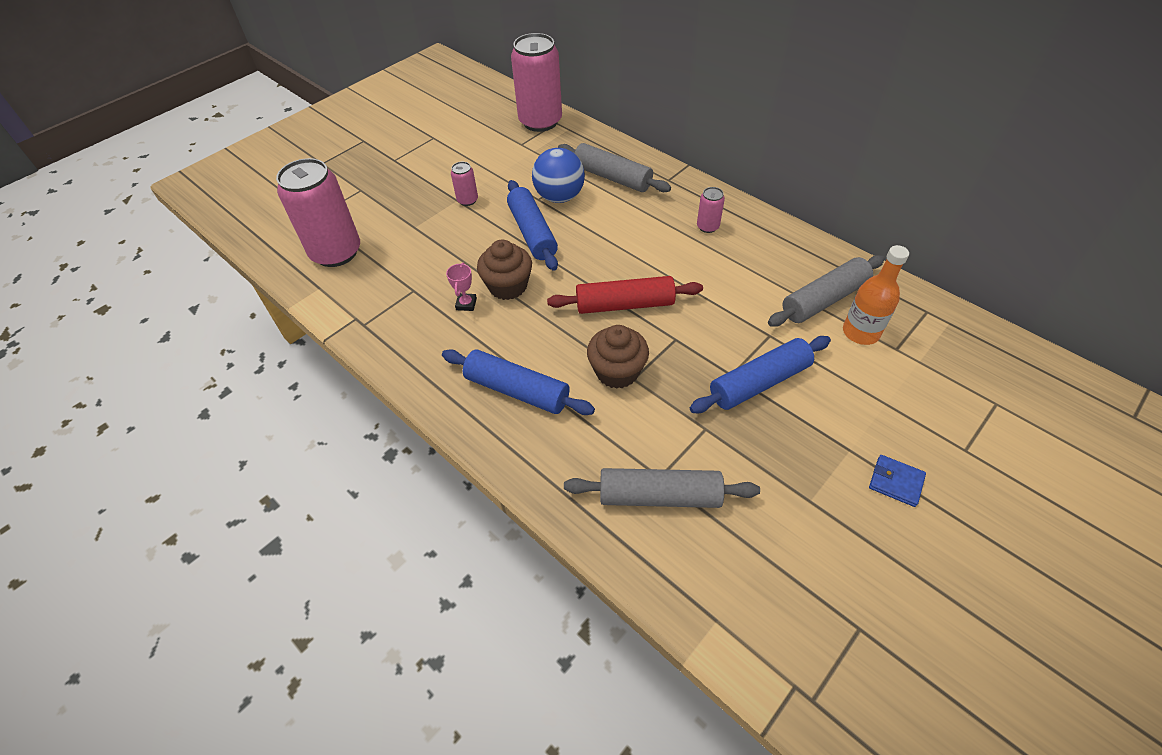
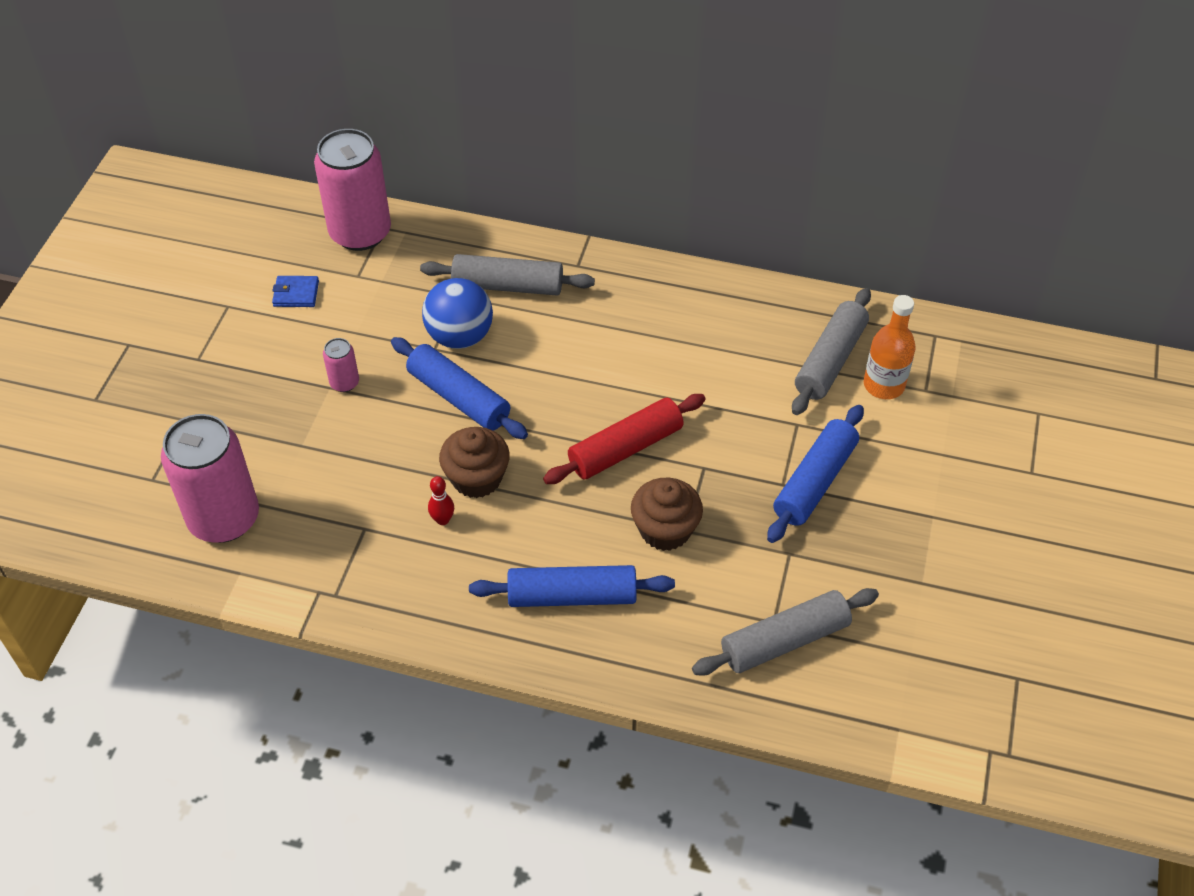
camera: 30 degrees left, 0 degrees up
(466, 304) = (442, 520): pink trophy -> red bowling pin
(707, 227) = (660, 314): pink can -> none
(895, 482) = (986, 530): blue wallet -> blue wallet (296, 293)

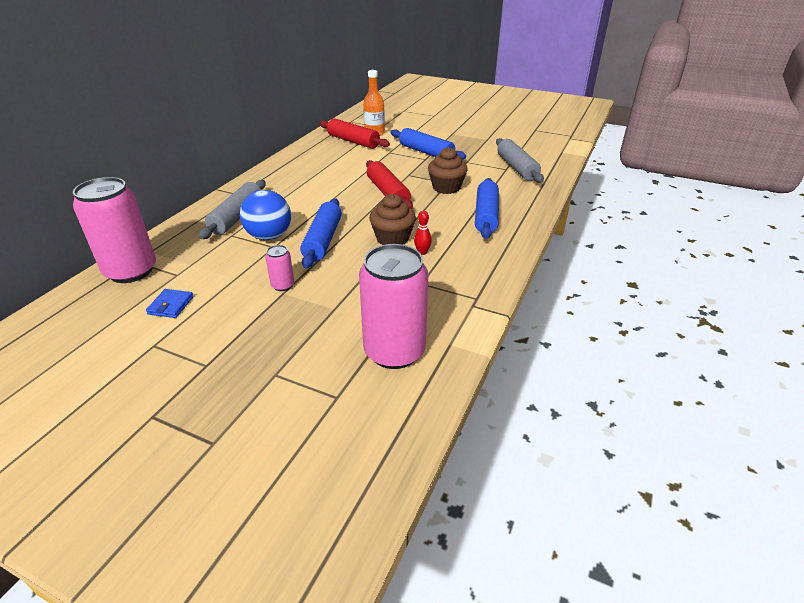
camera: 80 degrees left, 15 degrees down
(459, 397) = (323, 240): blue rolling pin -> blue rolling pin turned 45 degrees counterclockwise
(830, 360) = (353, 141): grey rolling pin -> red rolling pin

